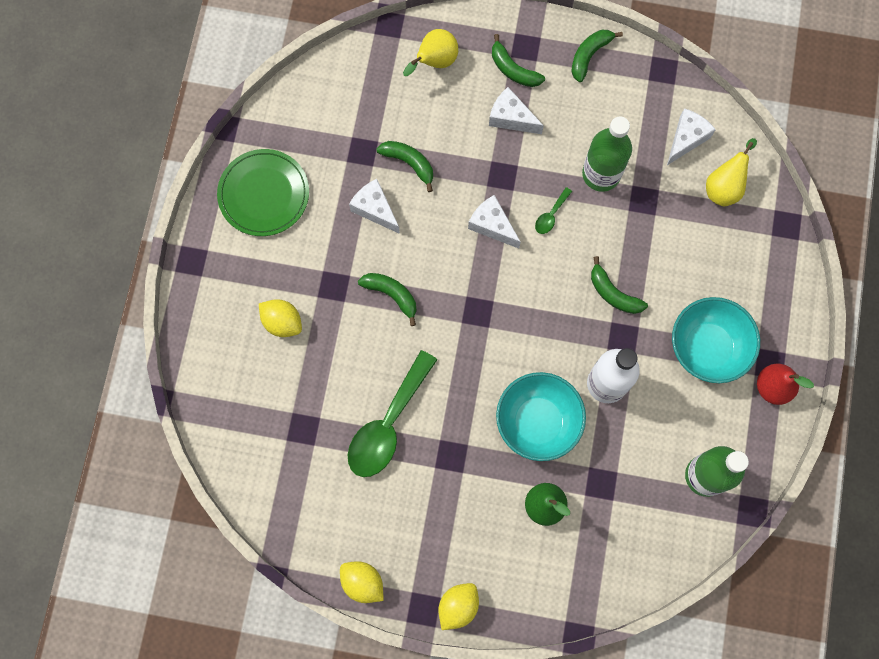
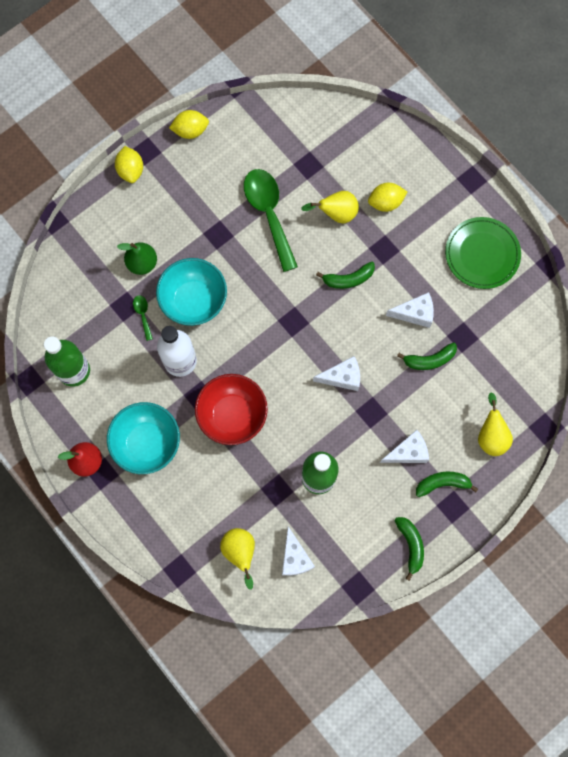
camera: 130 degrees right, 0 degrees up
(333, 359) = (336, 214): none -> yellow pear
(551, 215) = (317, 420): green spoon -> green spoon (143, 315)
(613, 293) = (232, 415): green banana -> red bowl

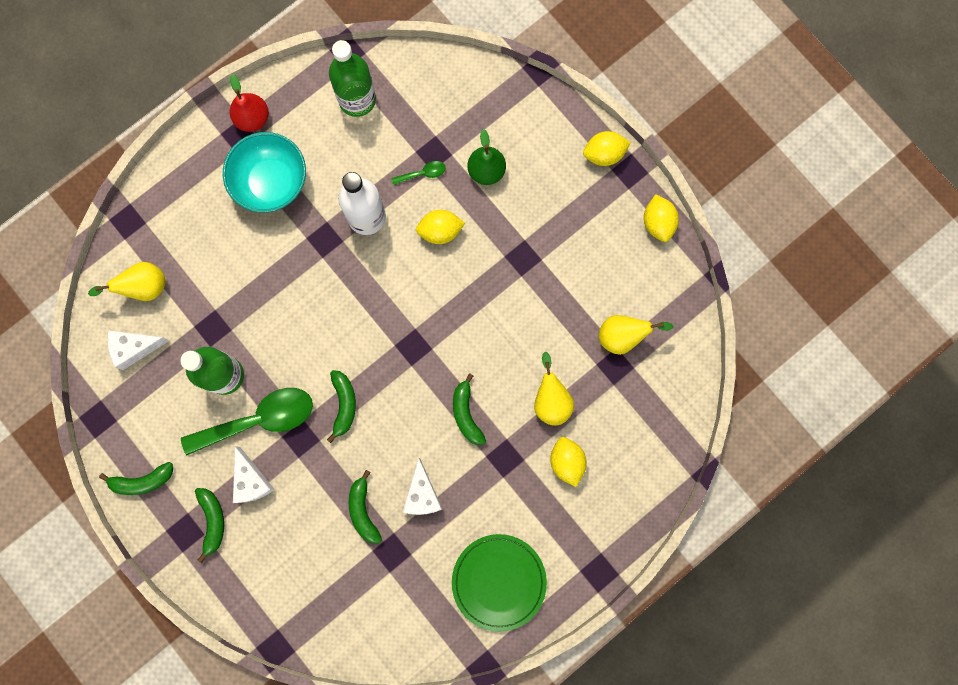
camera: 90 degrees right, 5 degrees up
(194, 300) = (440, 231): turquoise bowl -> yellow lemon
(232, 415) = (301, 277): red bowl -> none
(269, 214) = (550, 318): green spoon -> green spoon (259, 420)
(342, 377) = (343, 404): white cheese -> green banana
(491, 435) = (268, 582): yellow pear -> yellow pear (622, 336)

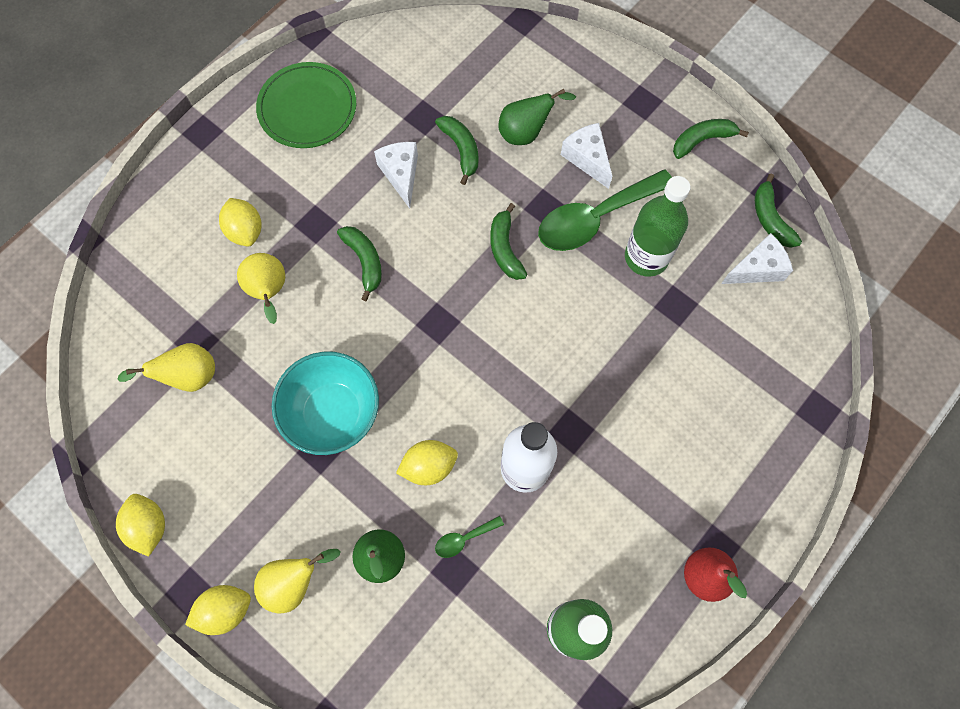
camera: 170 degrees right, 10 degrees down
(144, 287) = (770, 337): yellow pear -> yellow pear (294, 582)
(212, 521) = (617, 116): green banana -> green banana (770, 219)
(271, 182) = (656, 492): turquoise bowl -> turquoise bowl (333, 413)
(300, 518) = (526, 133): none -> green pear

